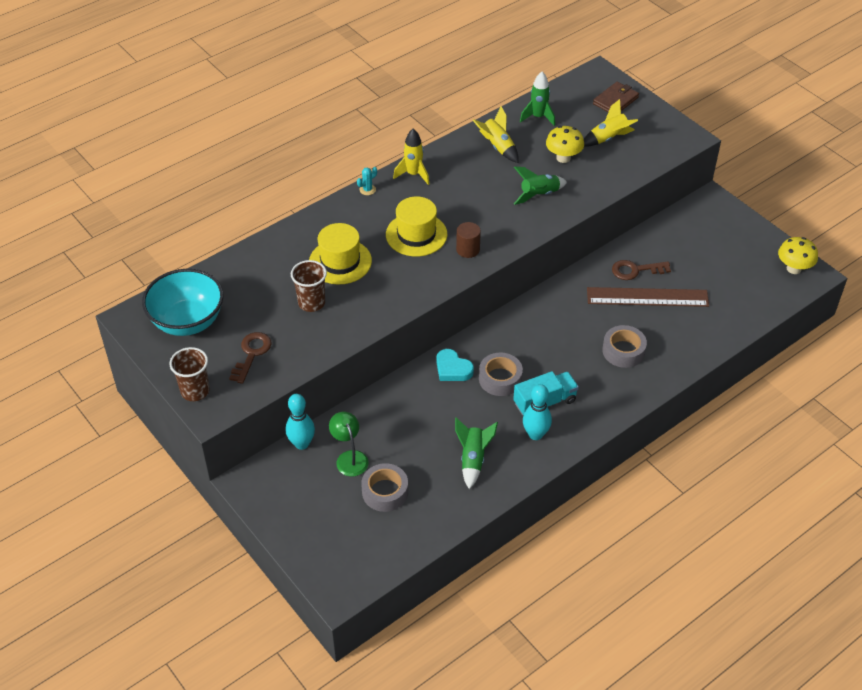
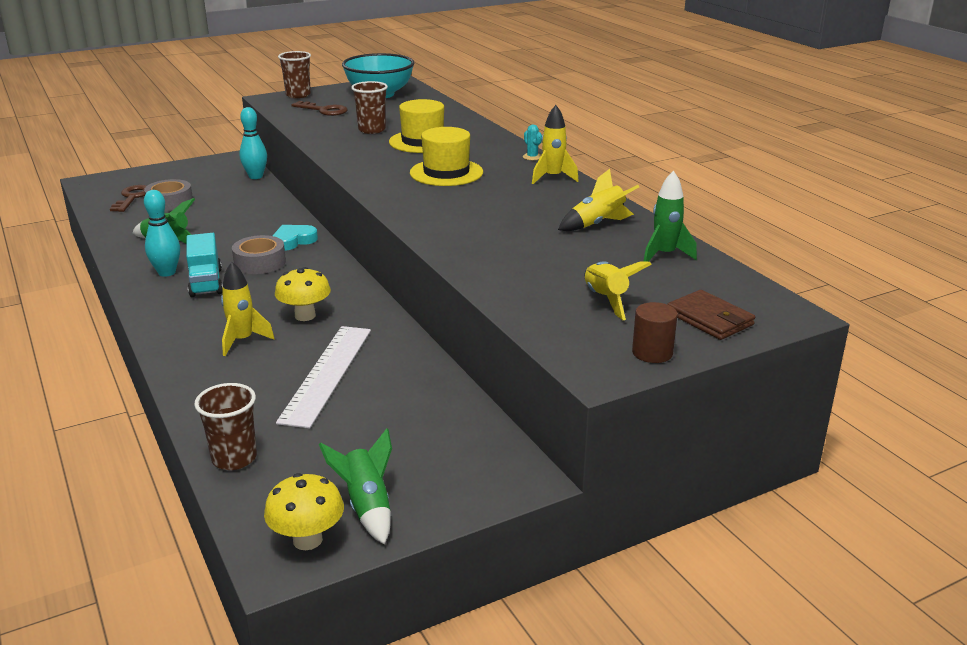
camera: 100 degrees right, 20 degrees down
(349, 458) = (222, 192): green lamp -> none
(468, 249) = (407, 193): brown cylinder -> brown cylinder (652, 353)
(539, 195) = (489, 239): green rocket -> green rocket (367, 506)
(563, 158) = (565, 262): yellow mushroom -> yellow mushroom (305, 316)
(623, 351) = (242, 341): grey tape -> yellow rocket
(636, 270) = (385, 373): brown key -> brown key (132, 197)
(647, 297) = (327, 374): brown ruler -> white ruler
(747, 315) = (234, 458): none -> brown cup

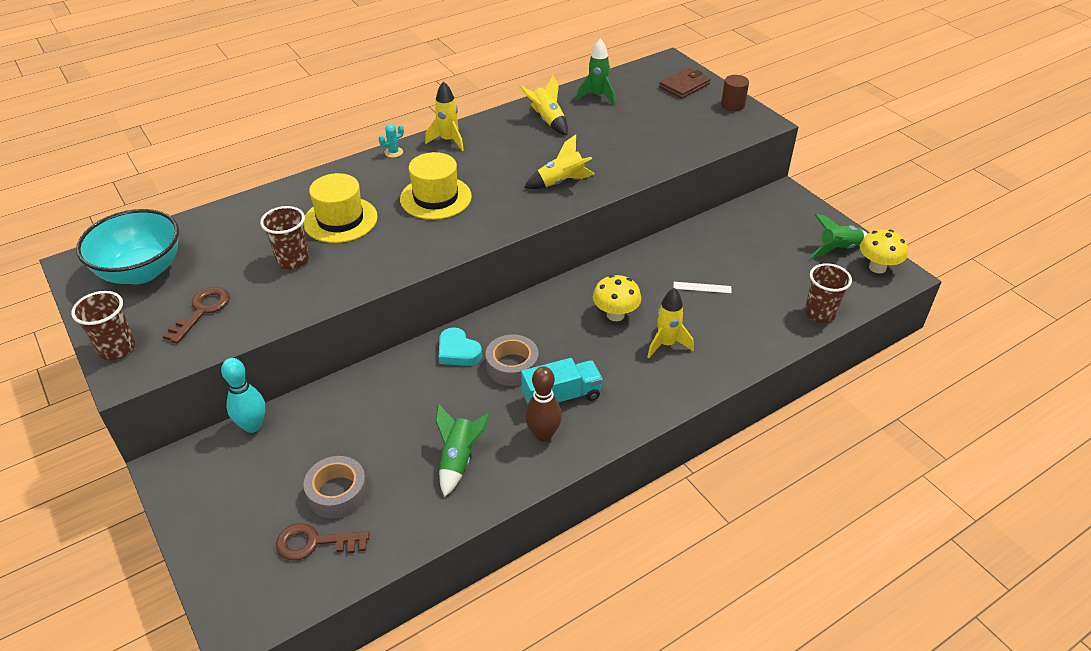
camera: 95 degrees left, 15 degrees up
(167, 272) = (543, 434): turquoise bowling pin -> brown bowling pin
(327, 374) = (702, 287): white ruler -> white ruler, size x0.41
(606, 300) = (672, 118): yellow rocket -> yellow rocket (561, 182)

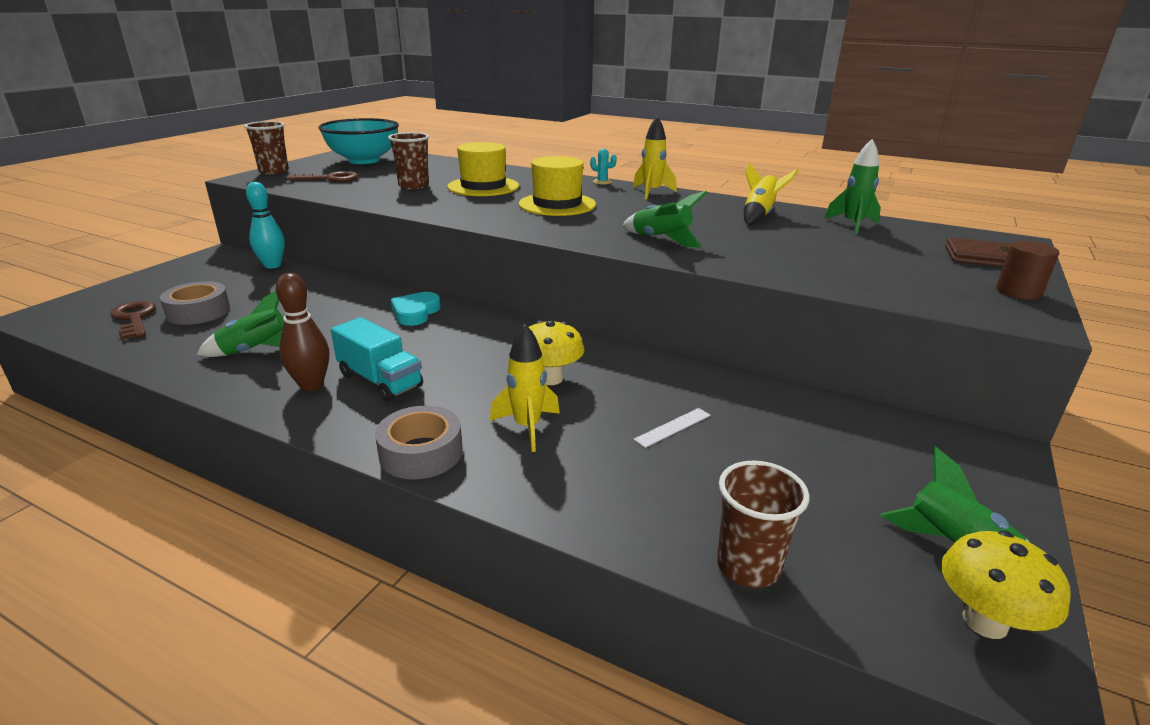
camera: 60 degrees right, 15 degrees down
(512, 366) = (412, 342): grey tape -> grey tape (421, 453)
(561, 182) = (661, 240): yellow rocket -> green rocket
(702, 287) = (673, 427): white ruler -> white ruler turned 75 degrees clockwise

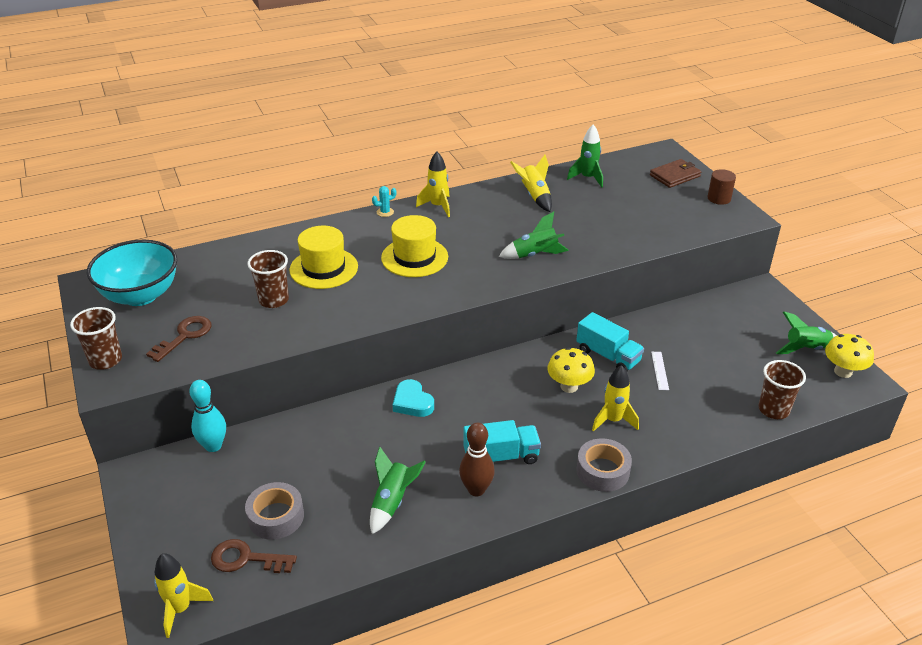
camera: 50 degrees left, 10 degrees up
(57, 316) = (180, 609): none -> yellow rocket
(642, 383) = (608, 356): none -> turquoise truck

